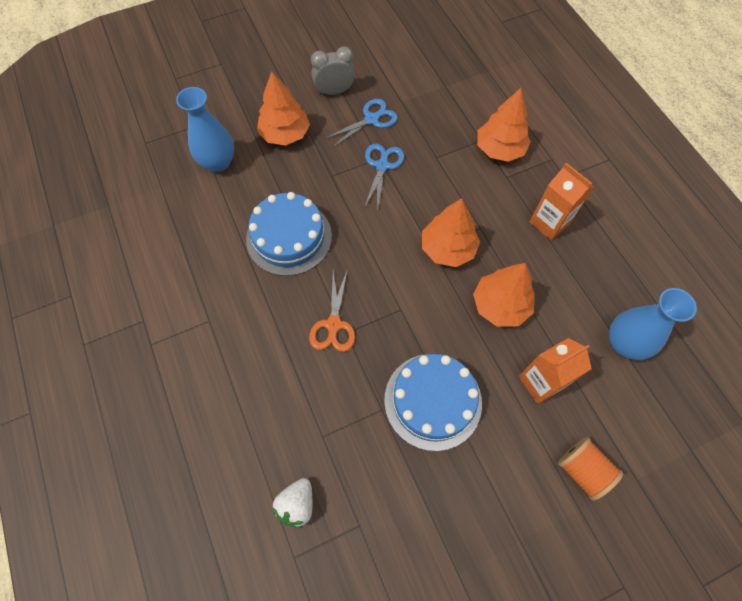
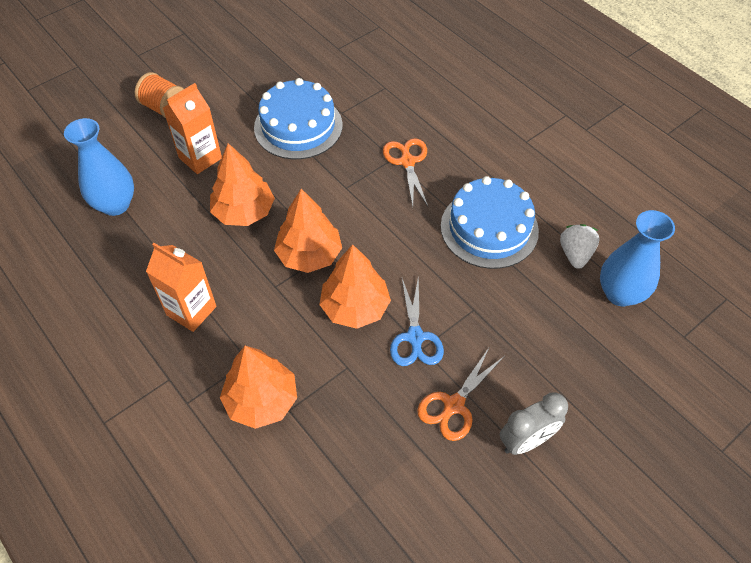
camera: 165 degrees right, 10 degrees down
(285, 134) = (560, 352): orange tree -> orange tree (355, 307)
(297, 504) = (389, 49): white strawberry -> white strawberry (575, 254)
(372, 119) = (453, 406): blue scissors -> orange scissors

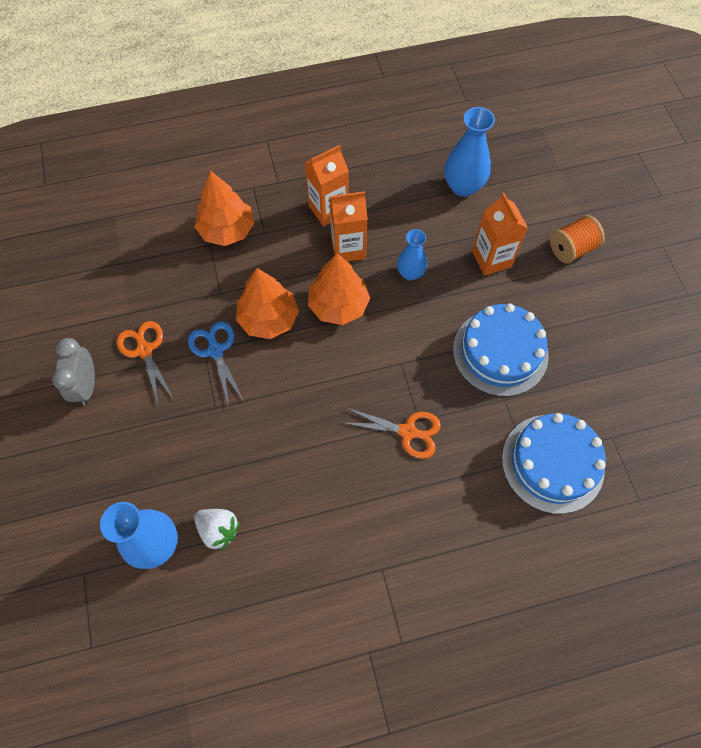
camera: 115 degrees right, 10 degrees up
(236, 273) = (348, 248): none -> orange carton
(244, 212) = (410, 273): orange tree -> blue vase
(415, 338) = (215, 350): blue scissors -> blue scissors turned 45 degrees clockwise
(489, 228) = (289, 466): blue cake -> blue cake (552, 463)

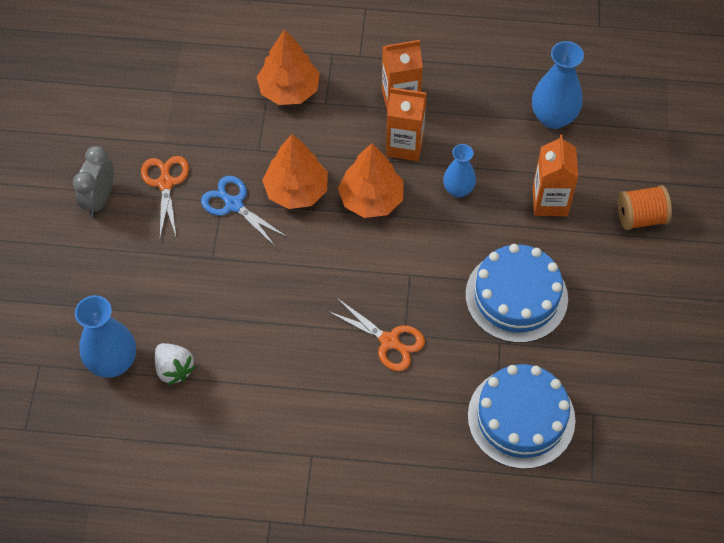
camera: 20 degrees right, 5 degrees down
(215, 350) = (233, 204): blue scissors -> blue scissors turned 45 degrees counterclockwise

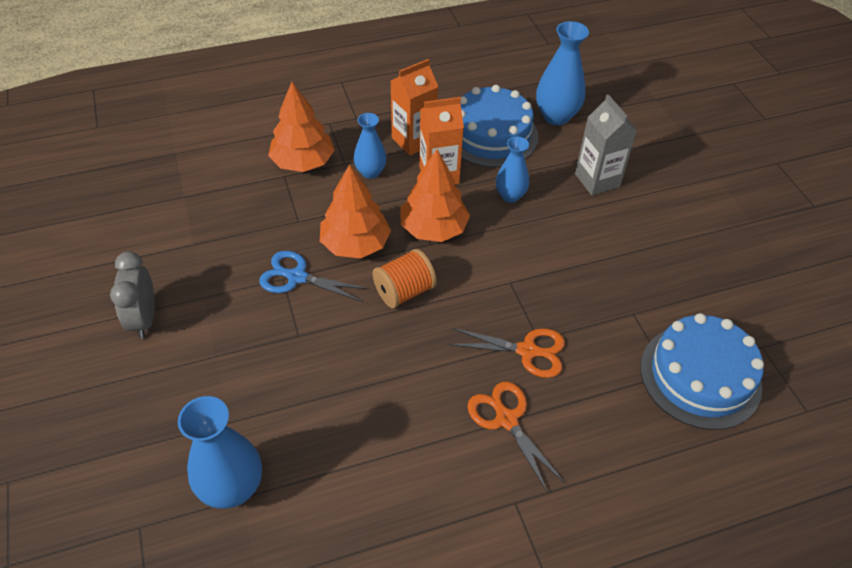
camera: 25 degrees left, 10 degrees down
(165, 182) = (213, 280): orange scissors -> orange scissors (506, 418)
(174, 369) = (310, 467): white strawberry -> none
(344, 121) = (370, 172): none -> blue vase
(516, 296) = (621, 267): blue cake -> blue cake (491, 135)
(550, 201) = (597, 180): orange carton -> grey carton
(640, 217) = (681, 168): orange spool -> orange spool (404, 291)

